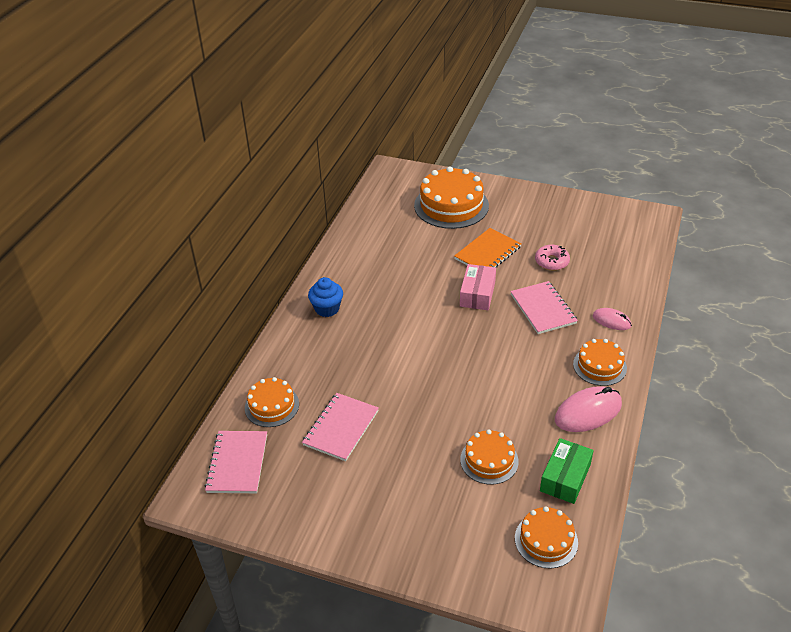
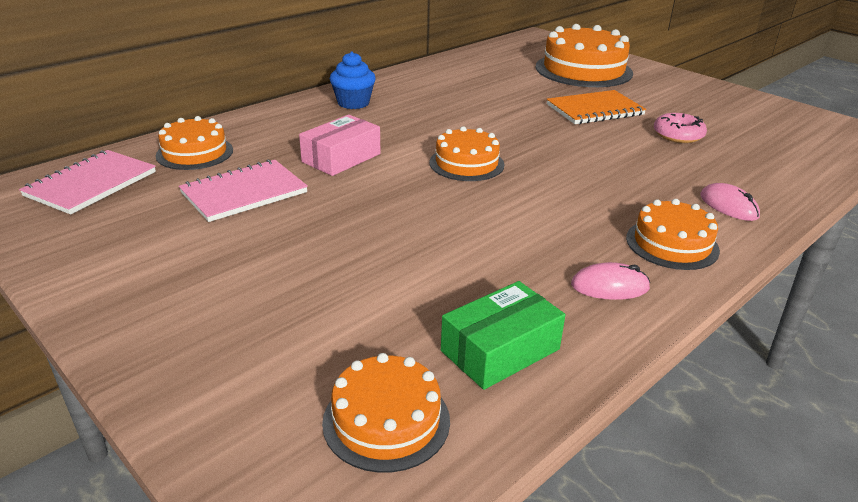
camera: 25 degrees right, 10 degrees down
(477, 294) = (548, 136): pink box -> pink box (341, 158)
(489, 460) = (398, 287): orange cake -> orange cake (466, 163)
(543, 309) = (628, 169): pink notebook -> none
(588, 412) = (610, 286): pink mouse -> pink mouse, size x0.58

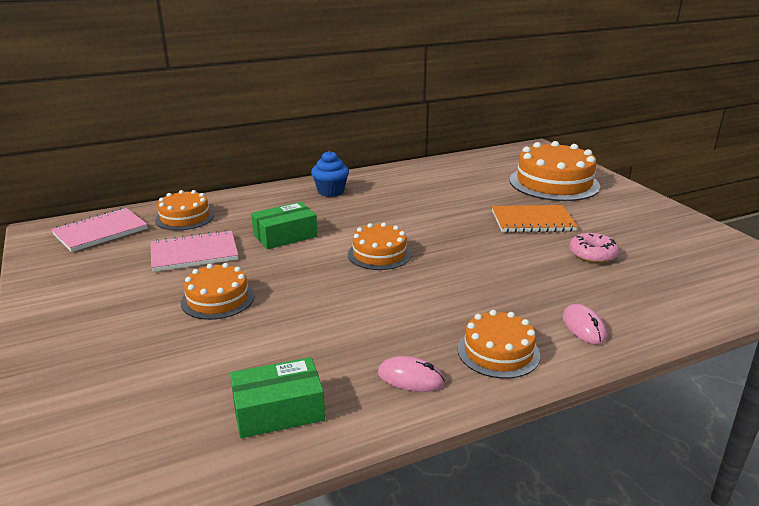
camera: 20 degrees right, 5 degrees down
(341, 158) = (285, 236): pink box -> green box
(386, 420) = (154, 444): orange cake -> orange cake (218, 299)

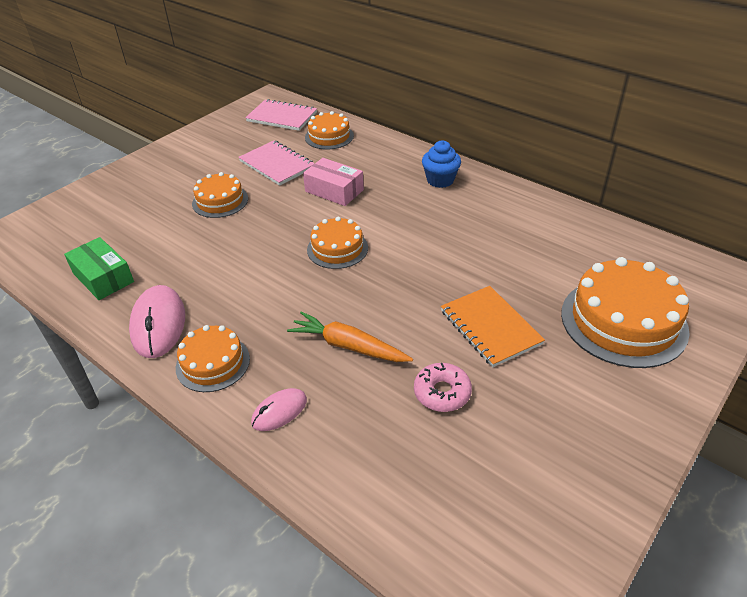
camera: 65 degrees right, 15 degrees up
(285, 236) = (334, 191): green box -> pink box
(410, 378) = (158, 324): pink mouse -> pink mouse, size x1.73
(518, 278) = (348, 346): none -> orange carrot

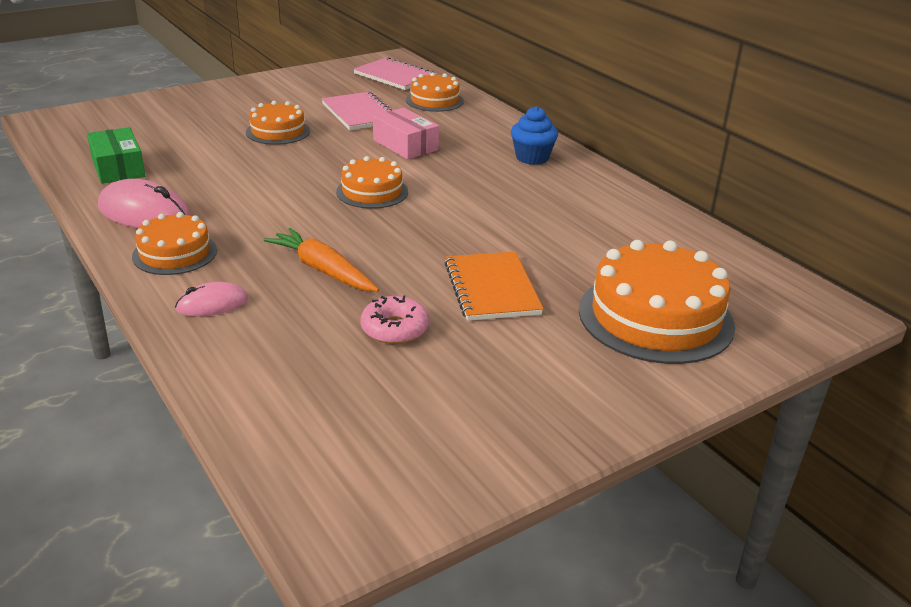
camera: 15 degrees right, 10 degrees down
(158, 324) = (144, 213): pink mouse -> pink mouse turned 75 degrees counterclockwise

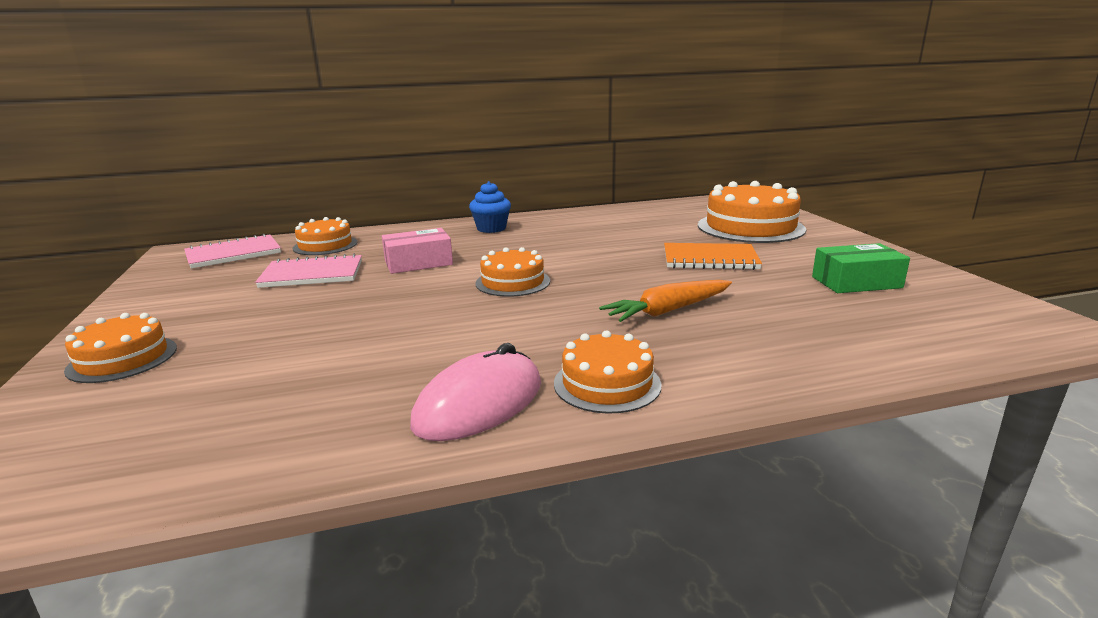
camera: 70 degrees left, 10 degrees down
(118, 168) = (296, 427): green box -> green box (856, 282)
(212, 304) = (733, 364): pink mouse -> none
(278, 131) = (307, 314): orange cake -> orange cake (122, 359)
(394, 329) = (773, 292): pink donut -> none

